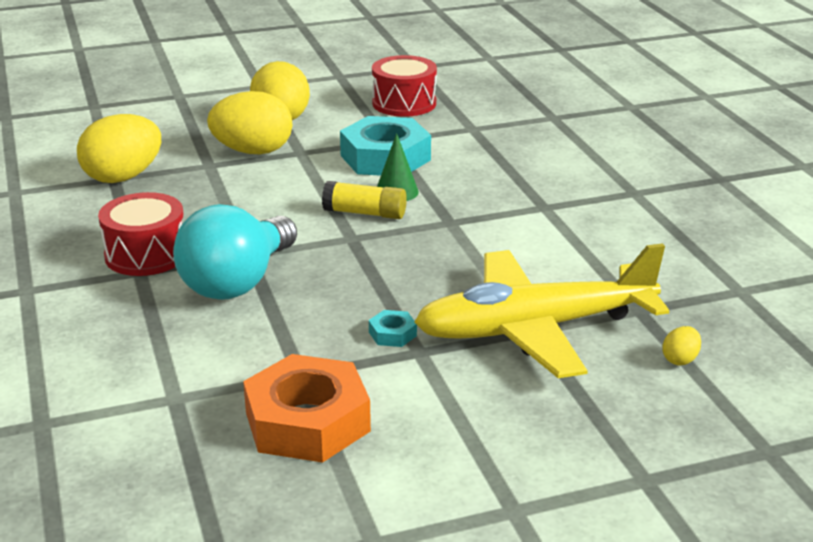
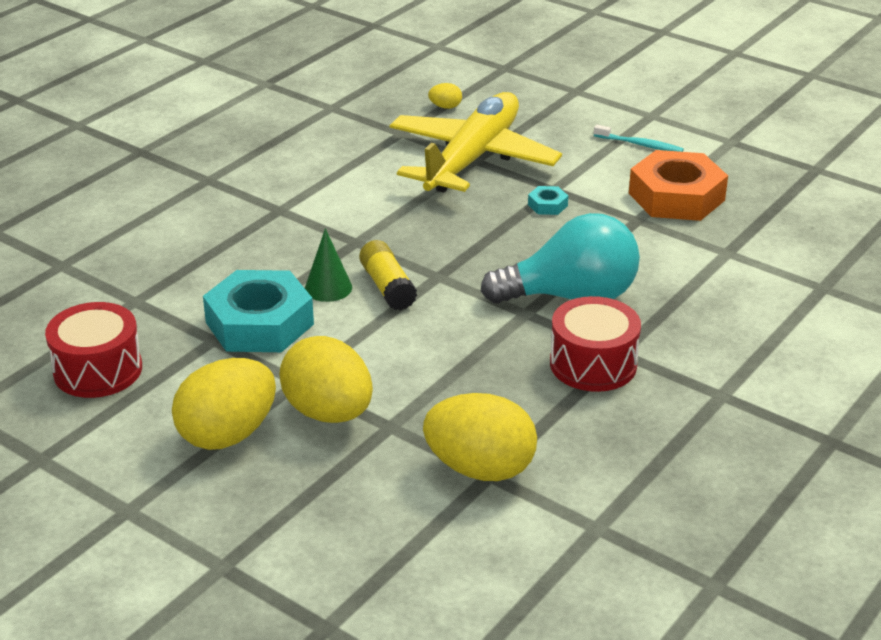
camera: 125 degrees left, 5 degrees up
(447, 457) = (640, 145): none -> turquoise toothbrush
(535, 329) = (472, 159): yellow plane -> yellow plane turned 105 degrees counterclockwise

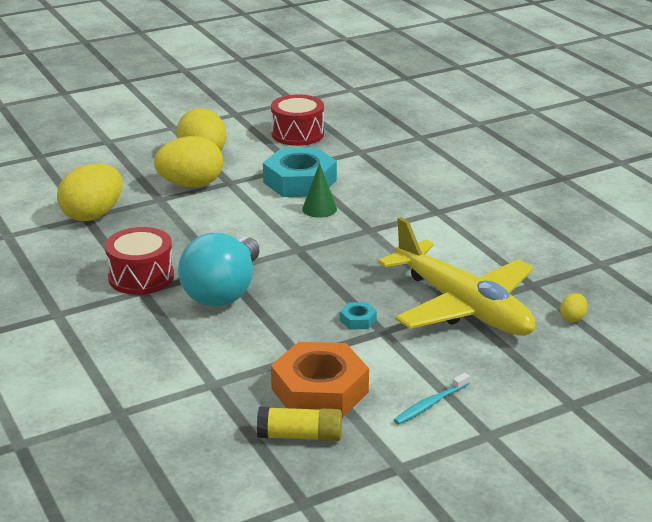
camera: 115 degrees right, 5 degrees down
(388, 287) = (301, 228): yellow glue stick -> yellow glue stick (300, 436)

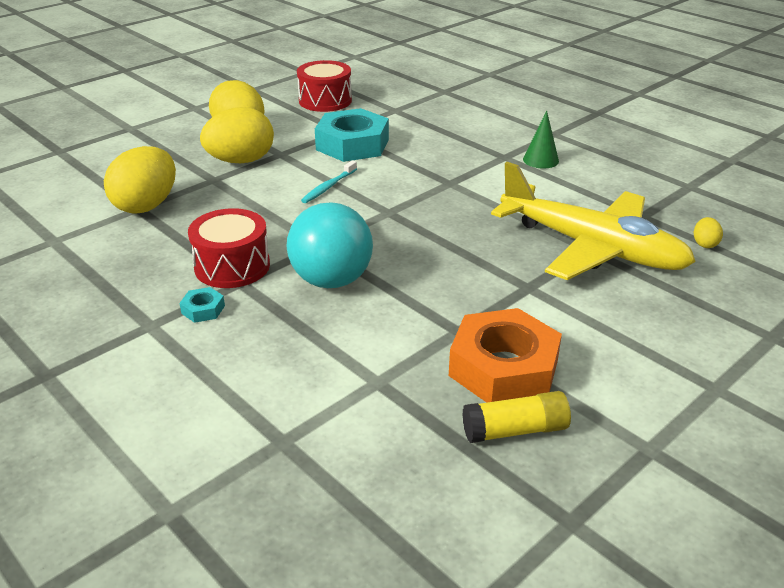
camera: 15 degrees left, 5 degrees up
(319, 209) = (387, 169): green cone -> green cone (540, 160)
(358, 320) = (495, 279): turquoise nut -> turquoise nut (203, 309)
(430, 404) = (632, 363): turquoise toothbrush -> turquoise toothbrush (328, 187)

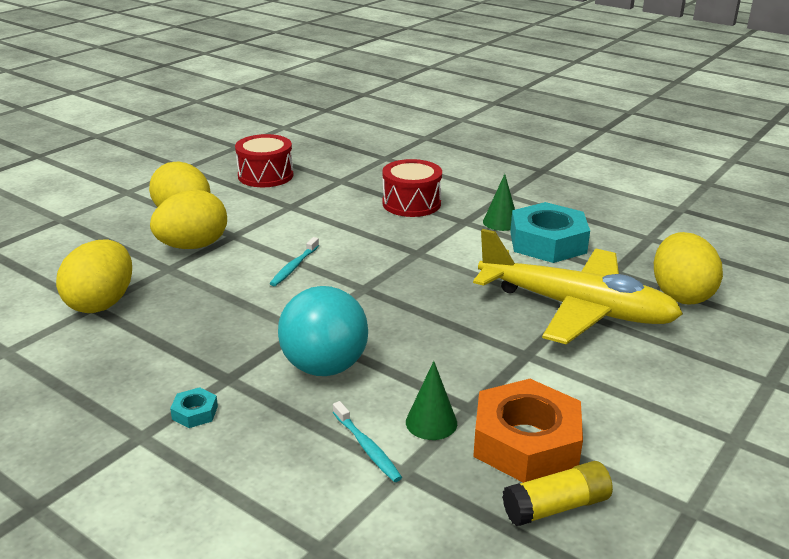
camera: 10 degrees left, 5 degrees down
(232, 266) = (214, 361): red drum -> red drum (411, 203)
(350, 357) = (367, 447): none -> turquoise toothbrush
(352, 144) = (307, 220): turquoise nut -> turquoise nut (548, 242)
(417, 340) = (431, 422): none -> green cone
(704, 244) = (680, 294): yellow egg -> yellow egg, size x2.37

